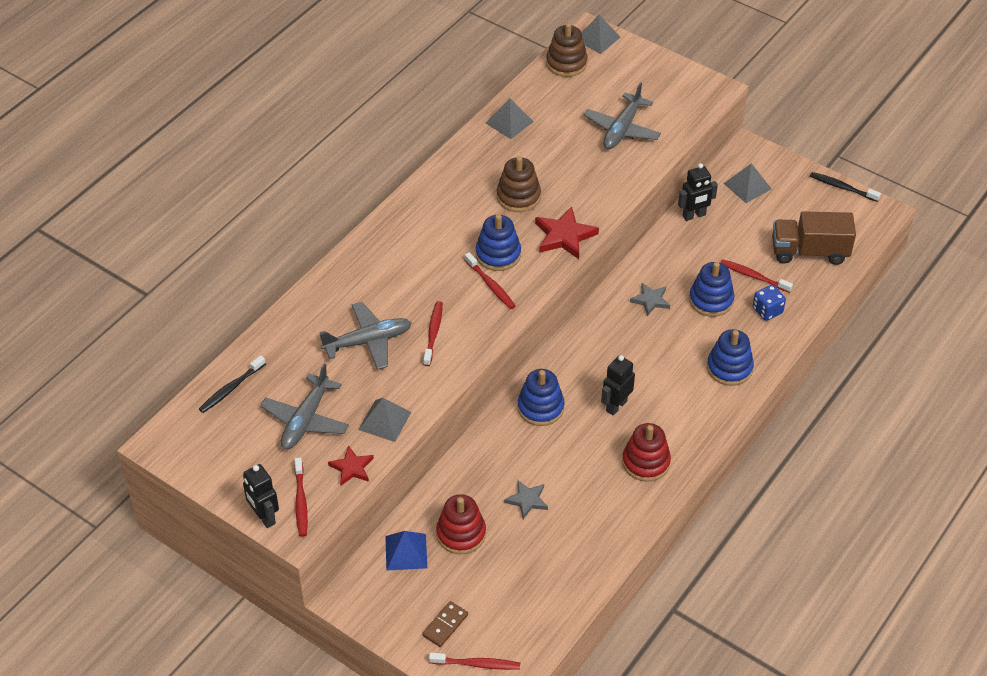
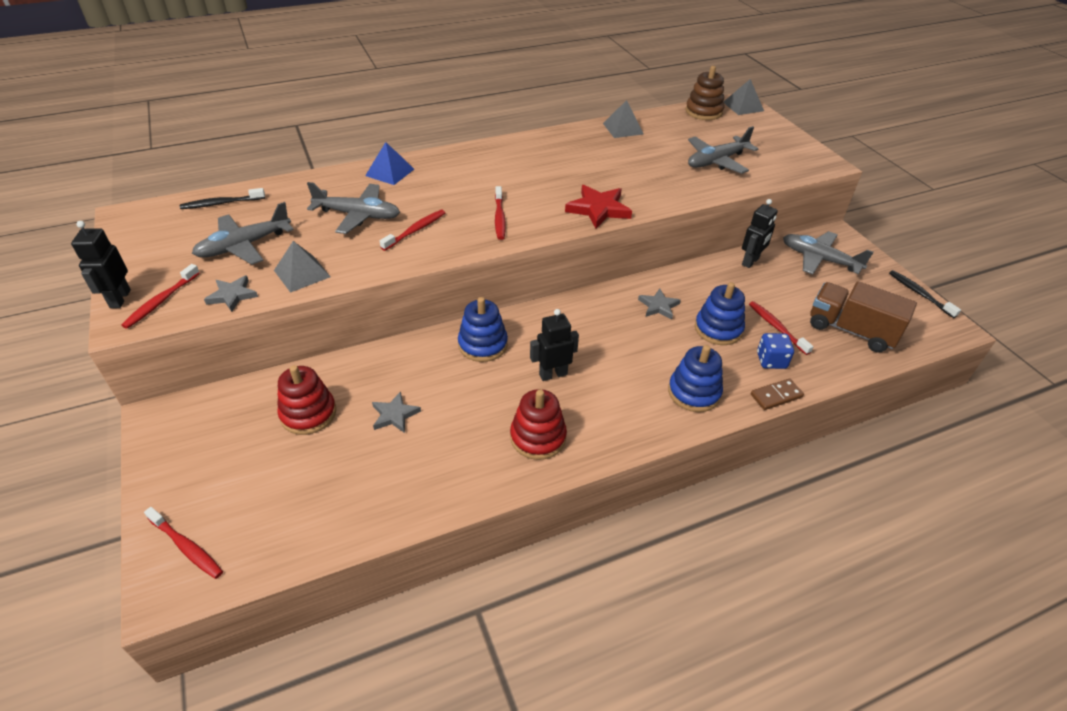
camera: 30 degrees right, 5 degrees down
(352, 468) = (232, 295): red star -> grey star
(406, 552) = (248, 404): blue pyramid -> blue pyramid (389, 172)
(445, 625) = (204, 489): brown domino -> brown domino (776, 396)
(498, 254) = (528, 200): blue stacking toy -> none
(518, 196) = (584, 172): brown stacking toy -> none
(694, 215) = (750, 261): black robot -> black robot turned 60 degrees counterclockwise
(747, 186) = (819, 259): grey pyramid -> grey plane

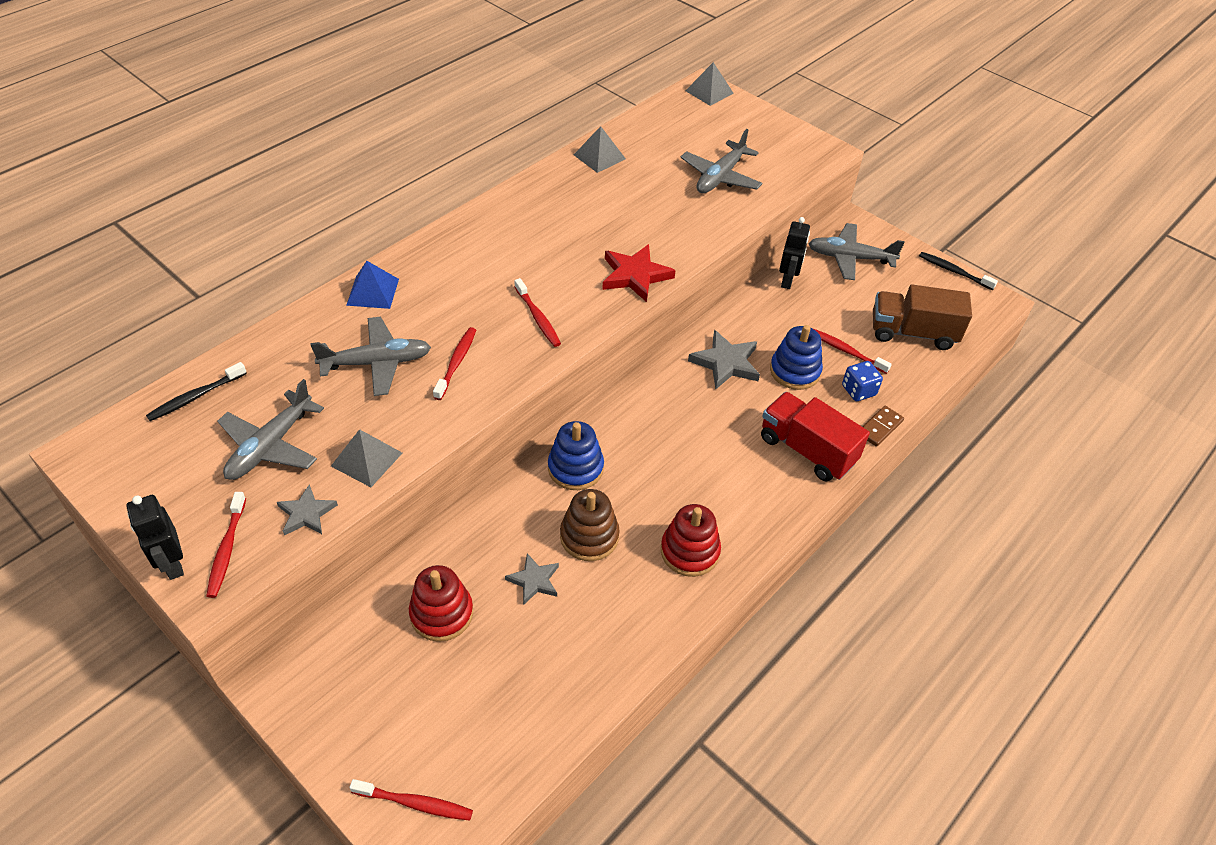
camera: 25 degrees left, 5 degrees up
(553, 374) = (665, 477): black robot -> none
(658, 306) = (726, 363): grey star -> grey star, size x1.58
(694, 392) = (807, 450): blue stacking toy -> red truck
(703, 112) = (672, 110): brown stacking toy -> brown stacking toy (589, 536)

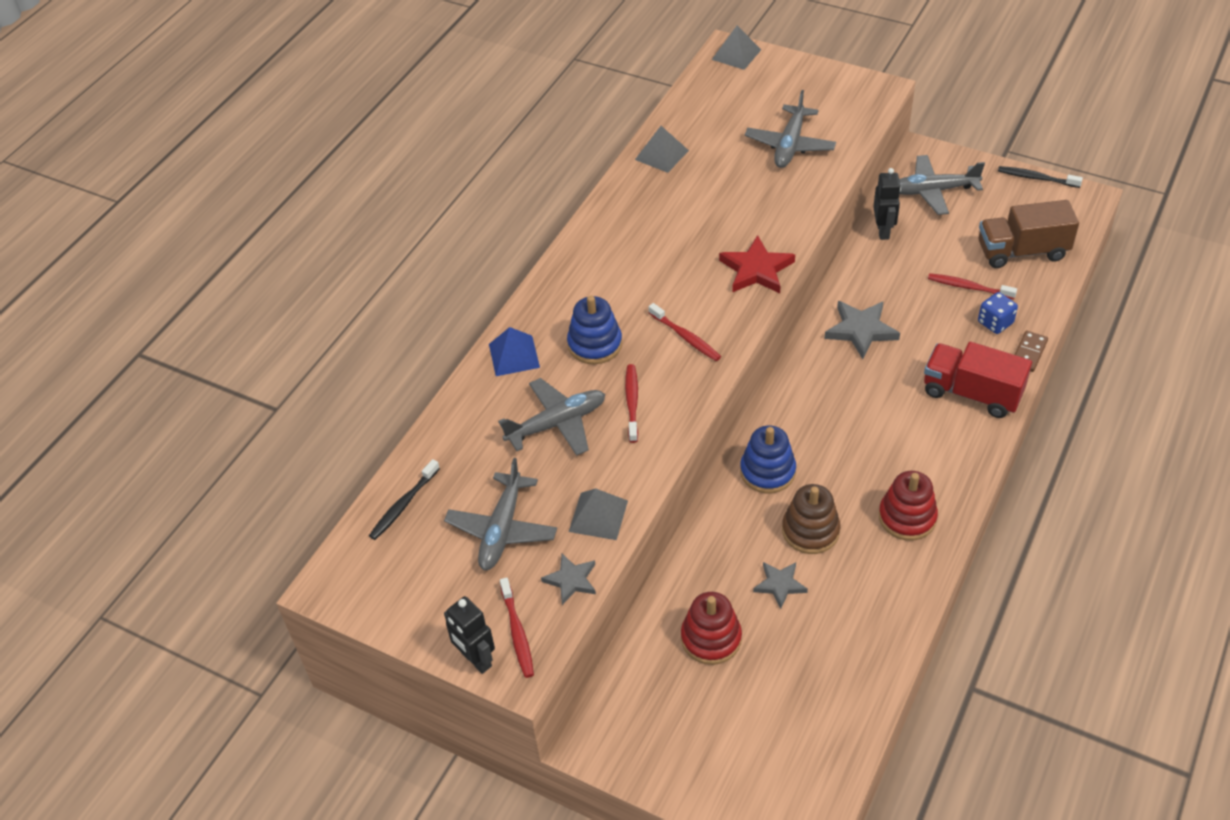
camera: 10 degrees left, 0 degrees up
(415, 803) = (770, 802): red toothbrush -> none
(795, 371) = (928, 320): blue stacking toy -> blue stacking toy (595, 344)

